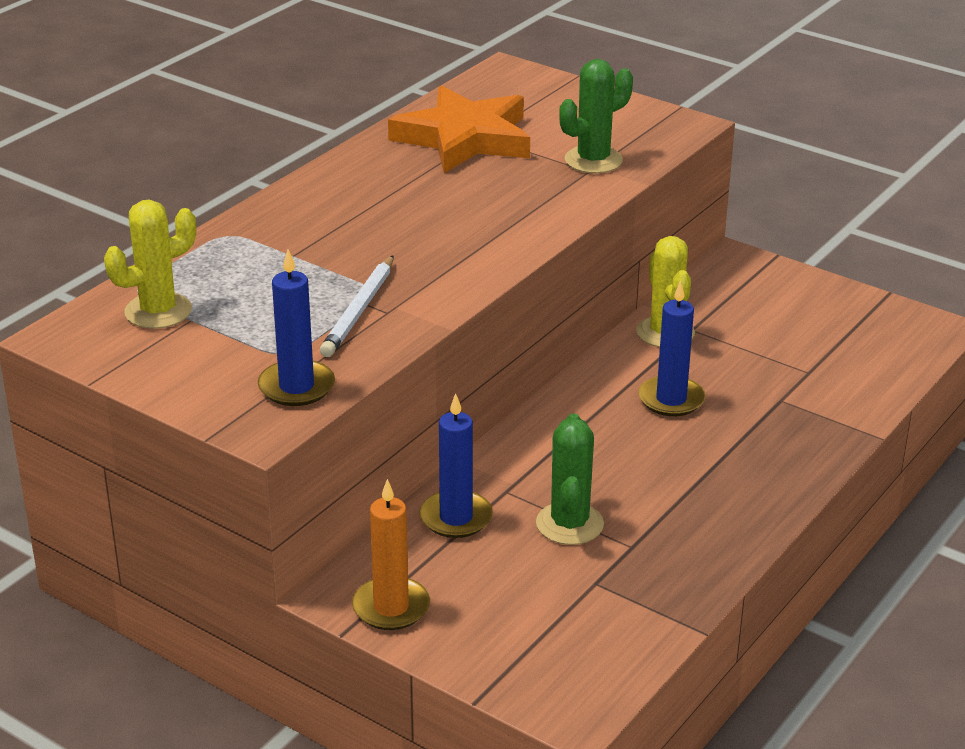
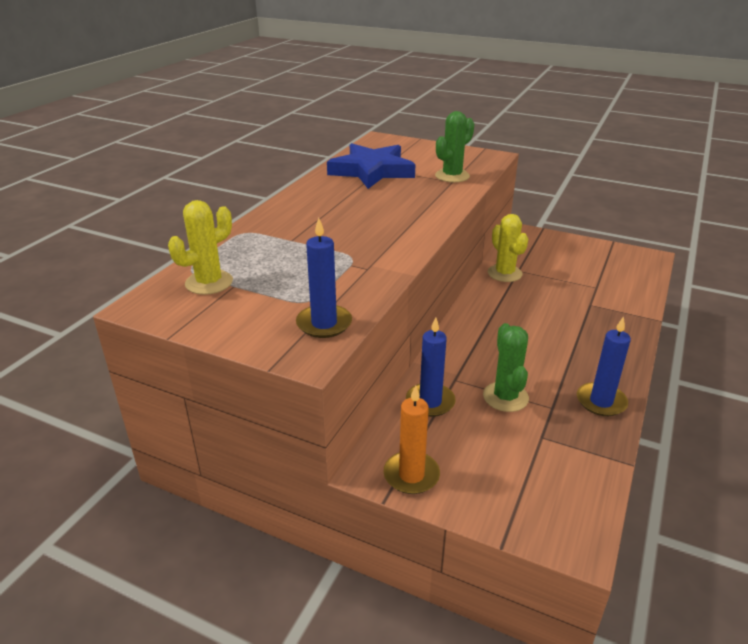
camera: 10 degrees left, 0 degrees up
(359, 310) = (348, 269): white pencil -> none
(465, 138) = (372, 171): orange star -> blue star
(671, 399) = (528, 311): blue candle -> blue candle (601, 401)

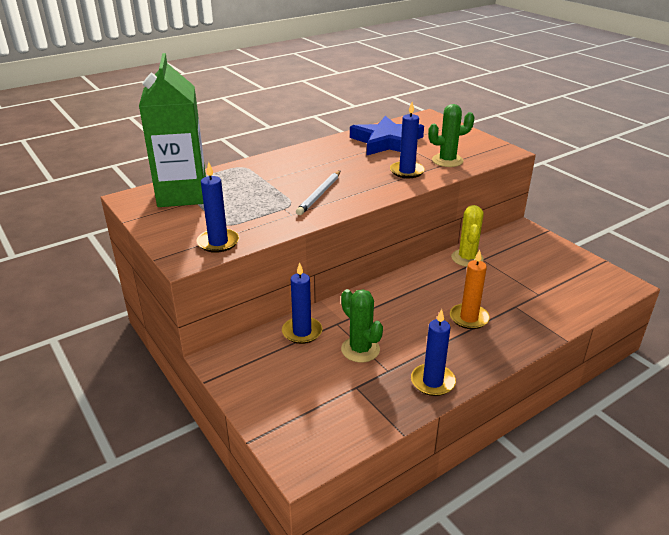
camera: 30 degrees right, 0 degrees up
(209, 282) = (182, 194): yellow cactus -> green carton
(371, 240) = (319, 194): none -> white pencil
(411, 475) = (238, 373): orange candle -> orange candle (469, 318)
(428, 195) = (407, 171): none -> blue candle
(505, 397) = (360, 349): green cactus -> green cactus turned 60 degrees counterclockwise

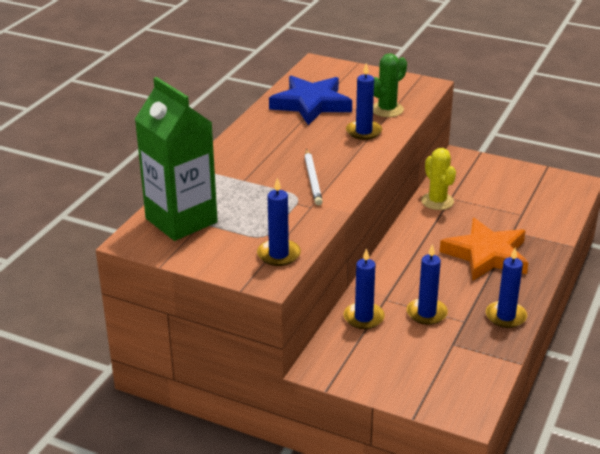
camera: 30 degrees left, 0 degrees up
(360, 349) = (426, 313): green cactus -> blue candle
(469, 318) = (486, 255): orange candle -> orange star

